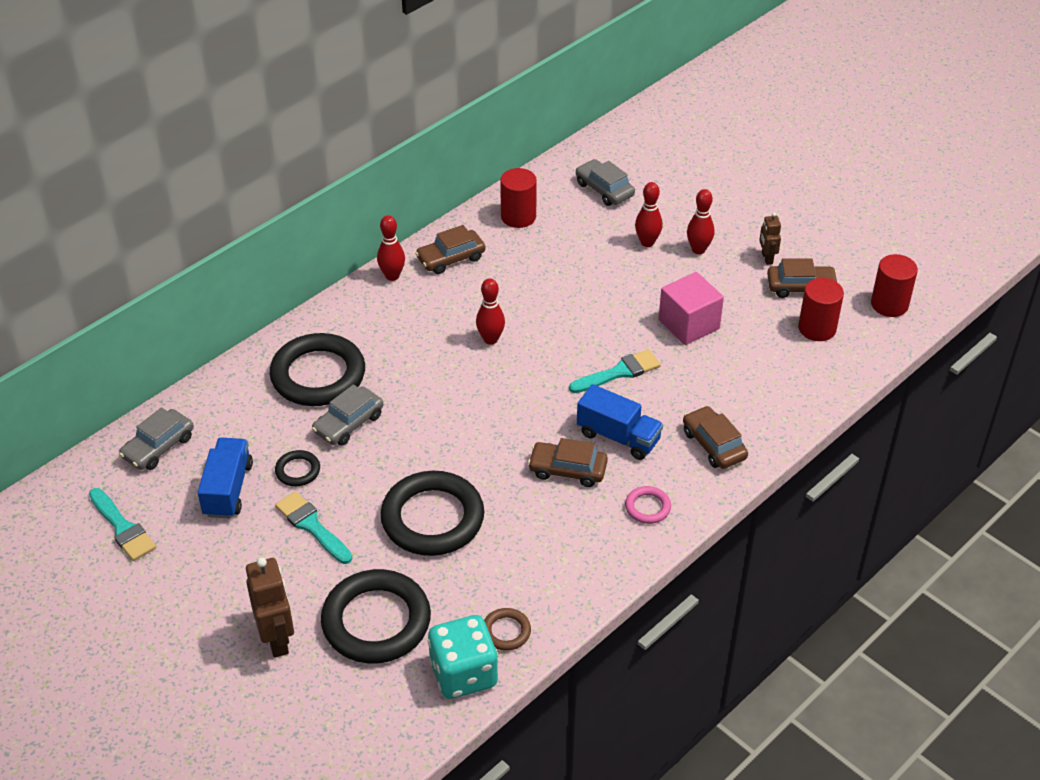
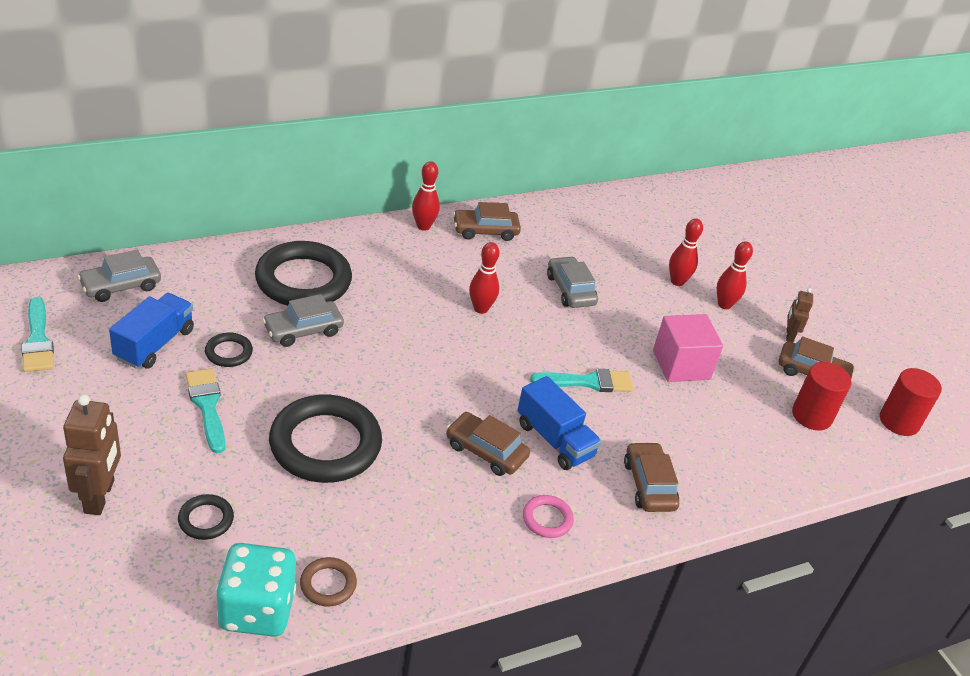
camera: 15 degrees right, 5 degrees down
(376, 621) = (206, 520): black ring -> black ring, size x0.45
(518, 217) = (567, 220): red cylinder -> none
(604, 189) = (660, 225): grey car -> grey car (570, 290)

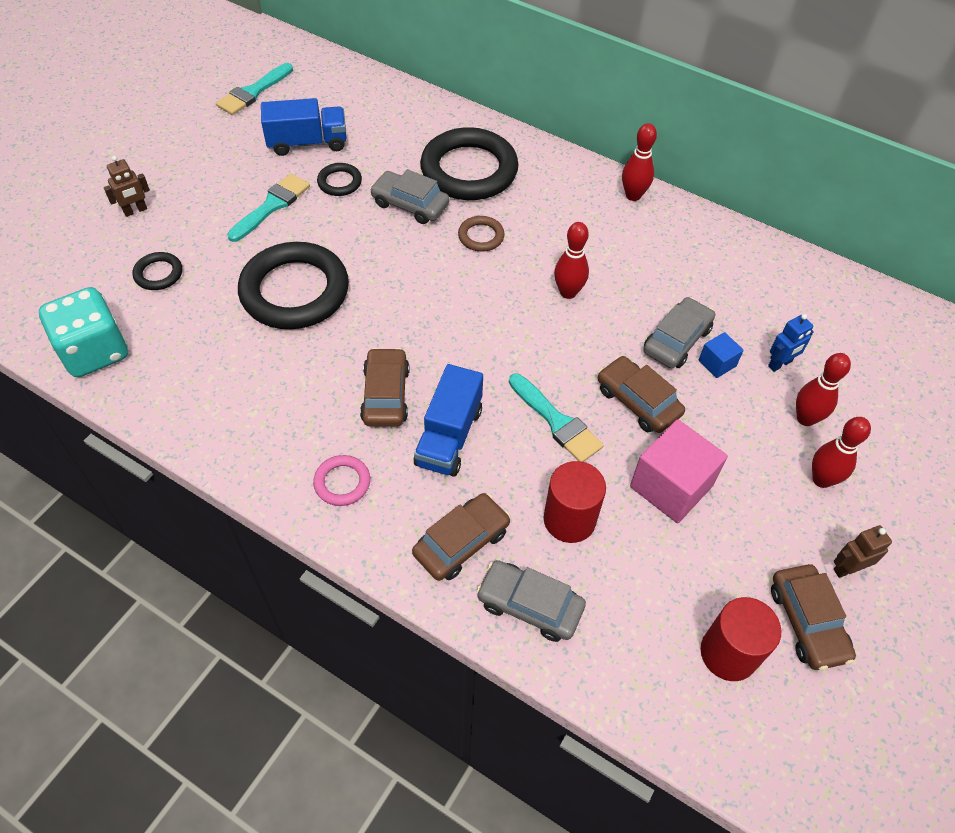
camera: 60 degrees right, 15 degrees up
(100, 496) = (135, 211): brown robot -> brown robot, size x0.56
(121, 286) = (350, 91): grey car -> grey car (529, 605)
(328, 584) = (149, 377): brown ring -> brown ring (481, 236)
(485, 231) = (683, 236): brown car -> brown car (637, 401)
(604, 286) = (717, 363): none -> blue cube
(628, 263) = (780, 364): none -> blue robot
(899, 421) = (828, 762): red cylinder -> red cylinder (569, 519)

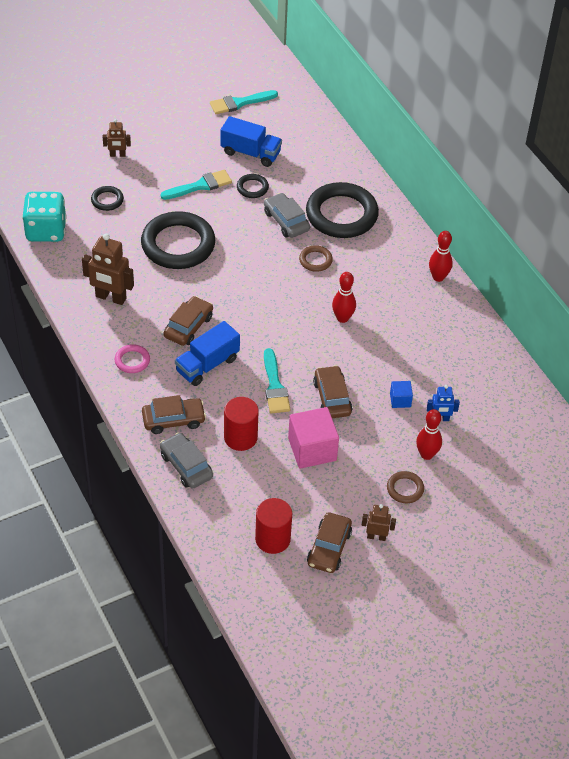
camera: 30 degrees right, 5 degrees down
(250, 405) = (110, 298): none -> brown robot
(676, 340) = (387, 376): grey car -> none
(821, 479) = (405, 489): red bowling pin -> brown ring

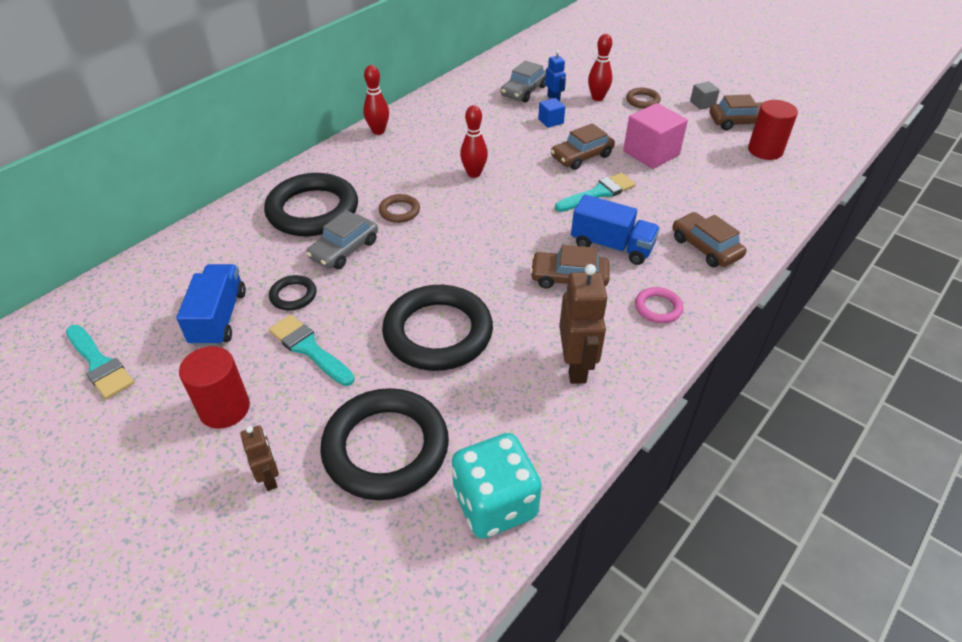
camera: 110 degrees left, 5 degrees down
(107, 200) = (386, 448): black ring -> black ring, size x2.23
(186, 466) = (749, 221): grey car -> grey car (524, 91)
(240, 437) = (681, 197): red cylinder -> red cylinder (224, 409)
(376, 536) = (702, 104): brown robot -> grey cube

